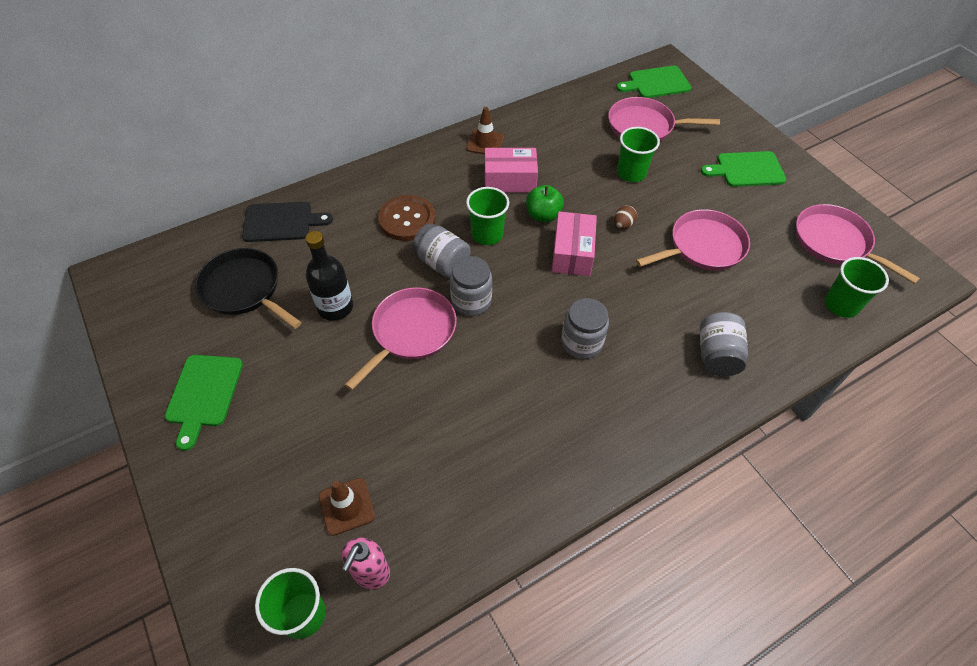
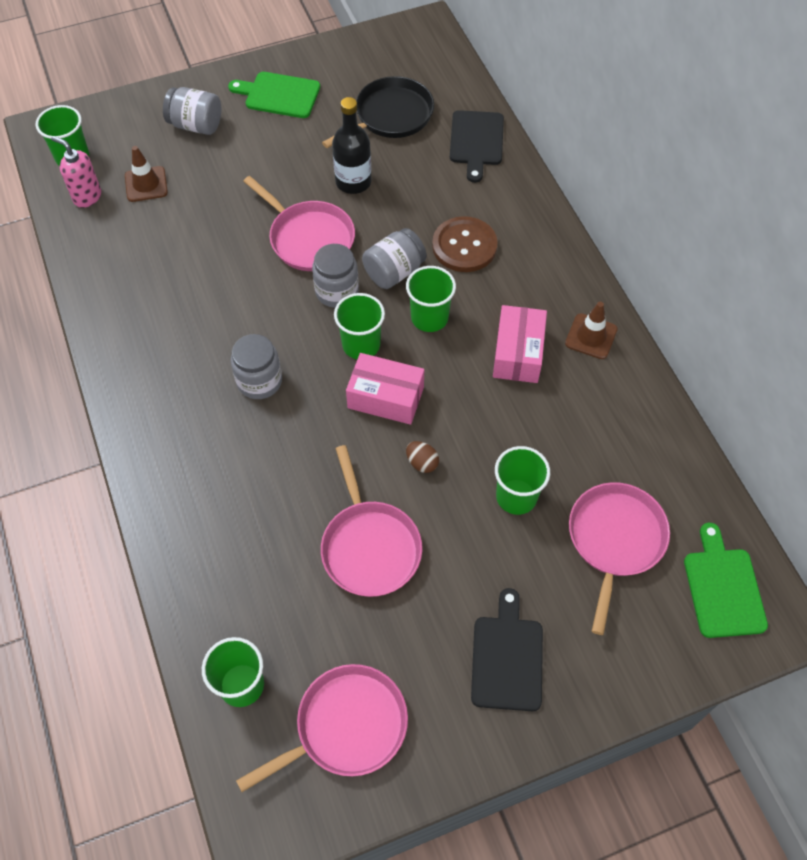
camera: 100 degrees right, 5 degrees up
(525, 275) = (361, 345): none -> green cup
(543, 215) = (451, 378): green apple -> none
(716, 355) = (208, 509): grey jar -> grey jar (196, 125)
(747, 170) = (507, 658): green cutting board -> black cutting board

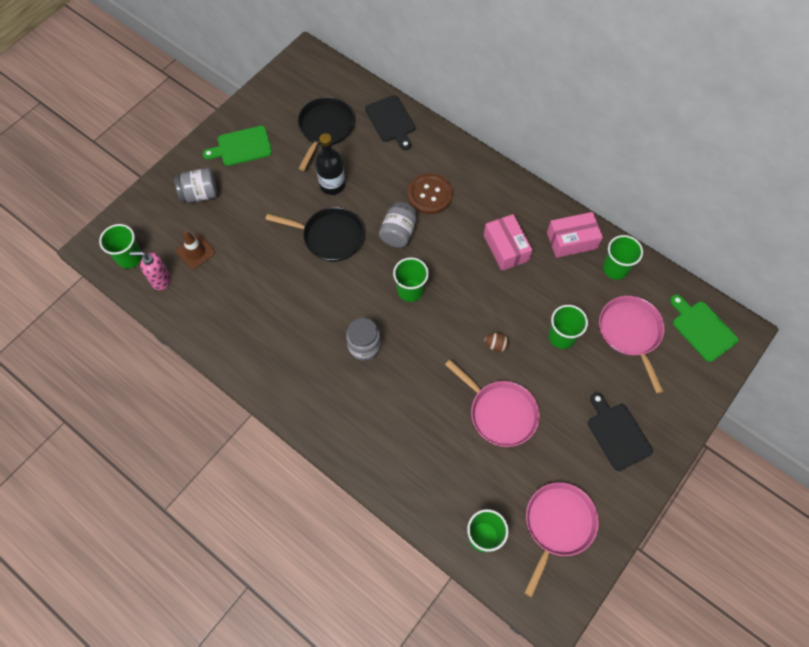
camera: 30 degrees left, 5 degrees up
(309, 238) = (330, 237): pink pan -> black pan
(337, 291) = (372, 263): grey jar -> none
(385, 397) = (447, 316): pink box -> pink box (572, 240)
(429, 317) = (439, 252): green cup -> green cup (615, 268)
(591, 336) = (540, 216): brown traffic cone -> none

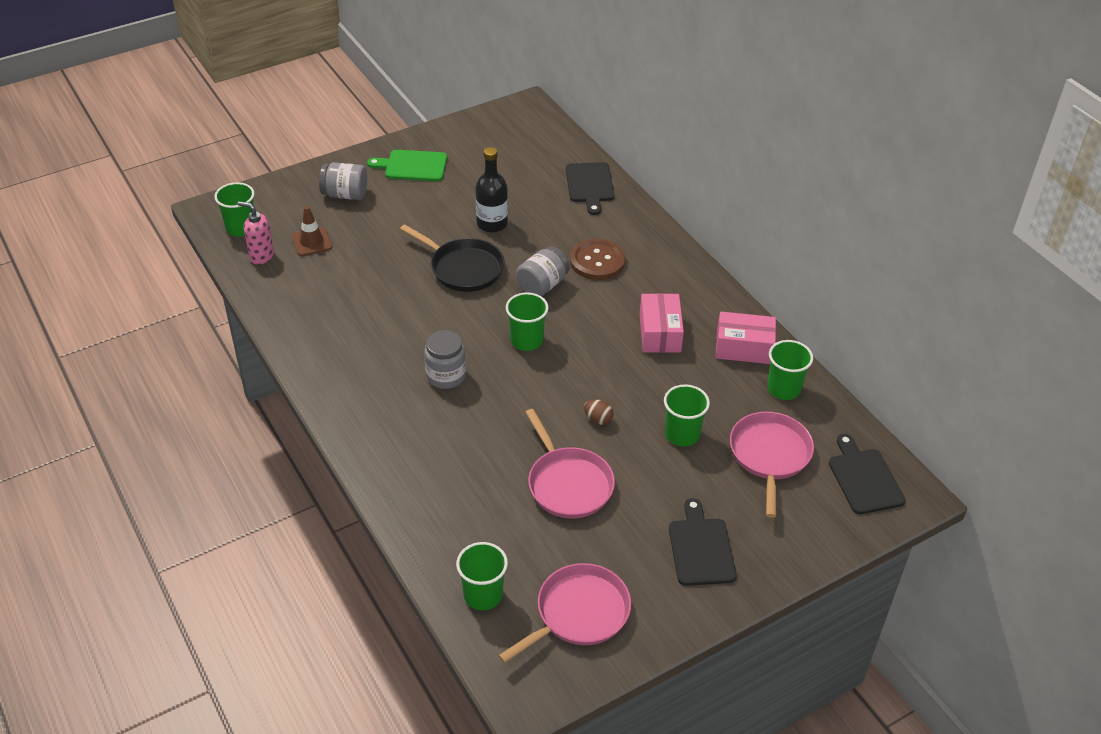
camera: 20 degrees right, 20 degrees down
(325, 128) = (512, 173): black pan -> none
(702, 329) = (864, 478): green cutting board -> black cutting board

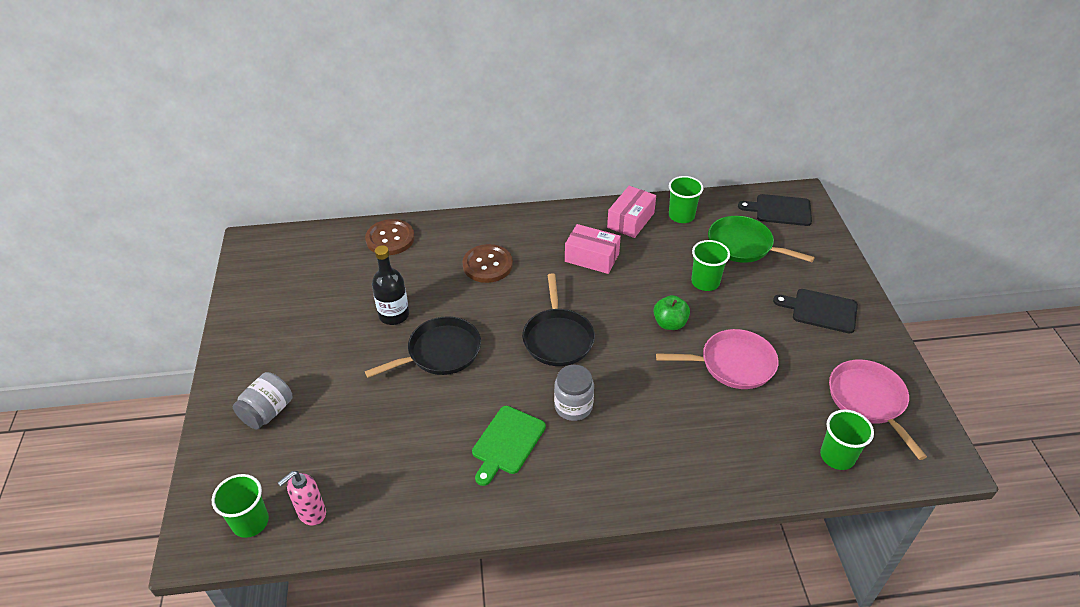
camera: 65 degrees left, 0 degrees up
(312, 242) = (321, 461): brown traffic cone -> none
(412, 166) = (267, 346): green cutting board -> green cutting board (507, 443)
(526, 340) = (558, 338): green cup -> black pan
(542, 285) = (496, 307): grey jar -> none
(590, 185) = (390, 239): black cutting board -> brown button
(598, 419) = (670, 323): brown egg -> green apple
(769, 455) = (743, 245): pink pan -> green pan

